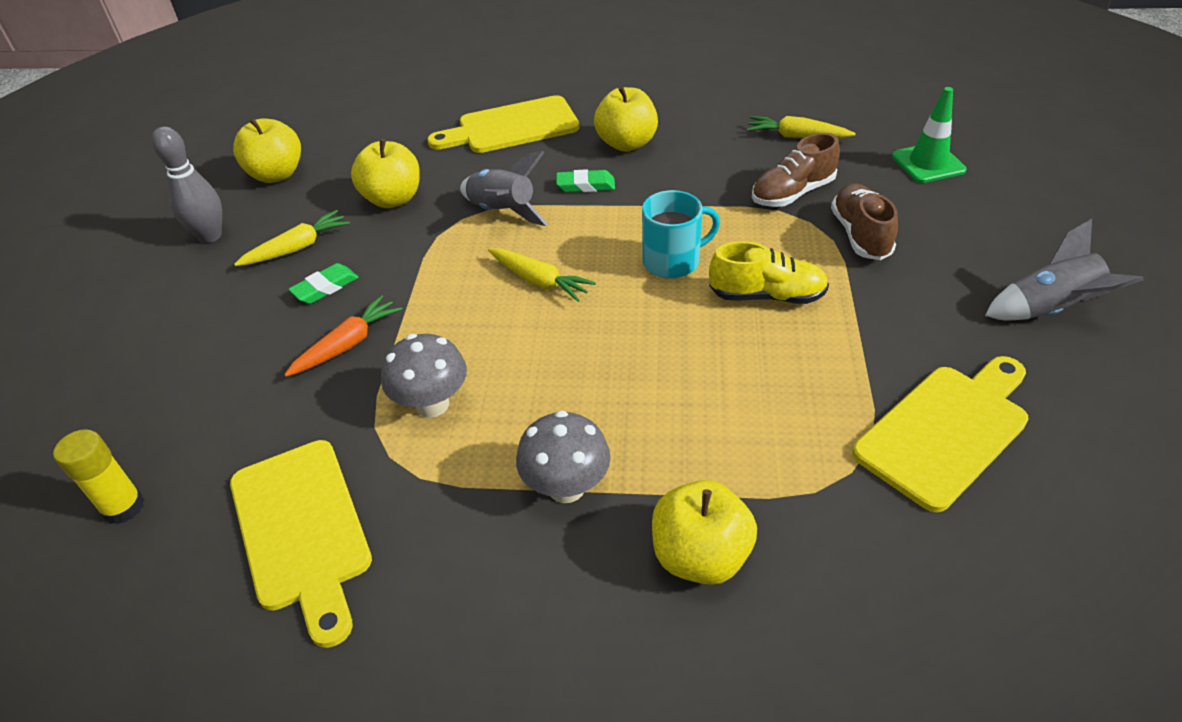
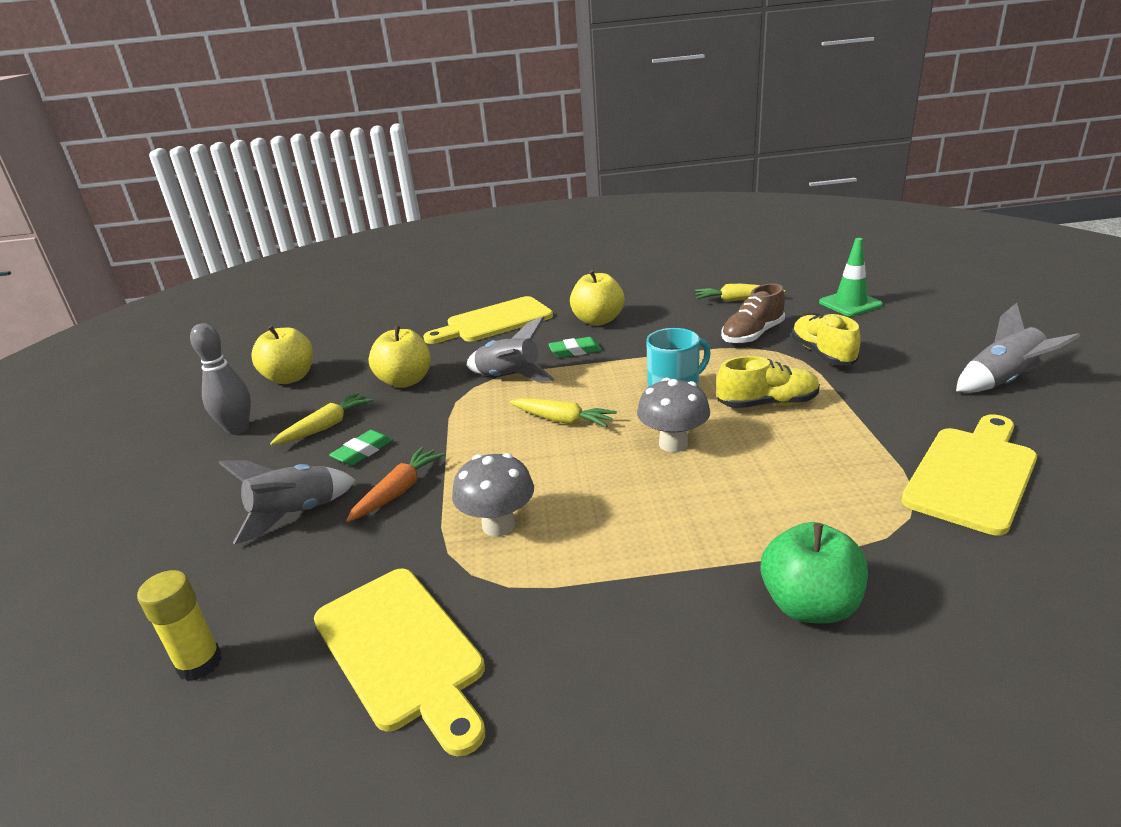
camera: 10 degrees left, 15 degrees down
(243, 354) = (295, 514): none -> grey rocket
(566, 487) = (656, 571): grey mushroom -> grey mushroom (673, 444)
(700, 556) = (809, 605): yellow apple -> green apple
(860, 235) = (822, 354): brown shoe -> yellow shoe

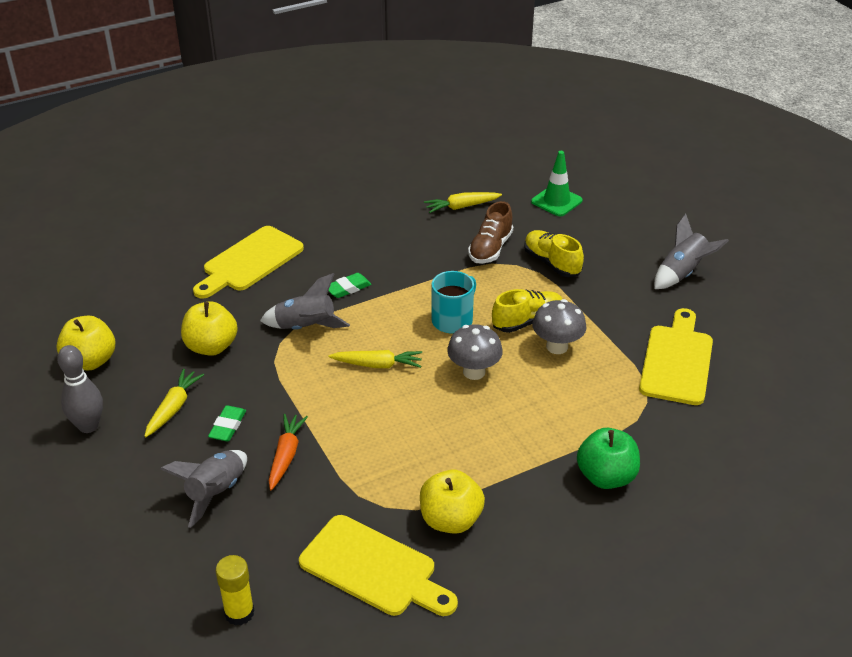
camera: 25 degrees left, 10 degrees up
(498, 525) = (382, 467): grey mushroom -> grey mushroom (557, 347)
(598, 320) = (349, 248): yellow apple -> yellow apple (450, 520)

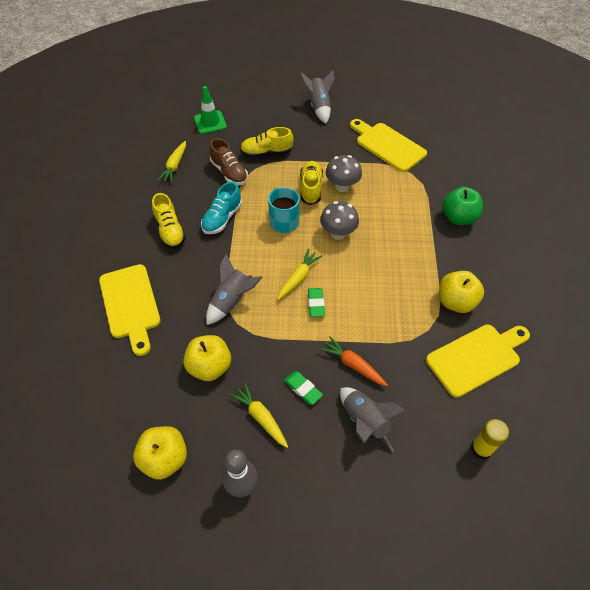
camera: 60 degrees left, 15 degrees up
(348, 288) = (209, 260): green eraser -> green eraser (316, 304)
(365, 244) = (170, 231): none -> yellow shoe
(416, 272) = (222, 218): none -> turquoise shoe

